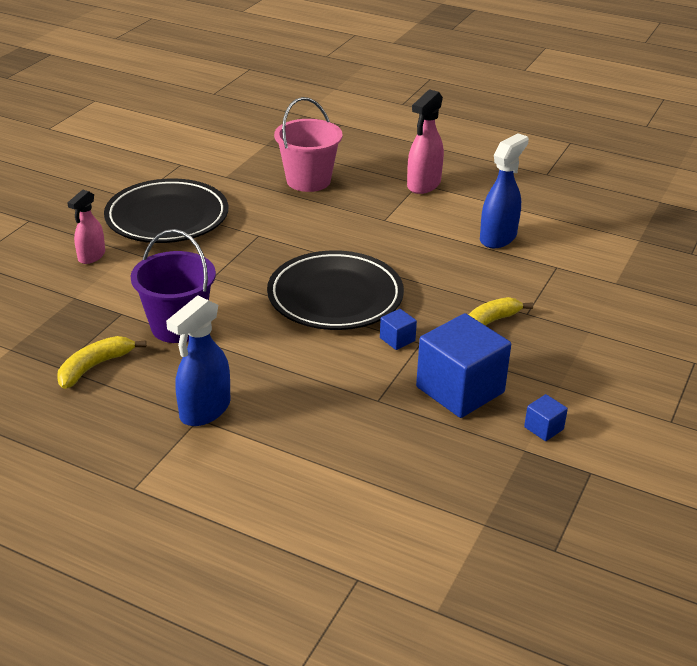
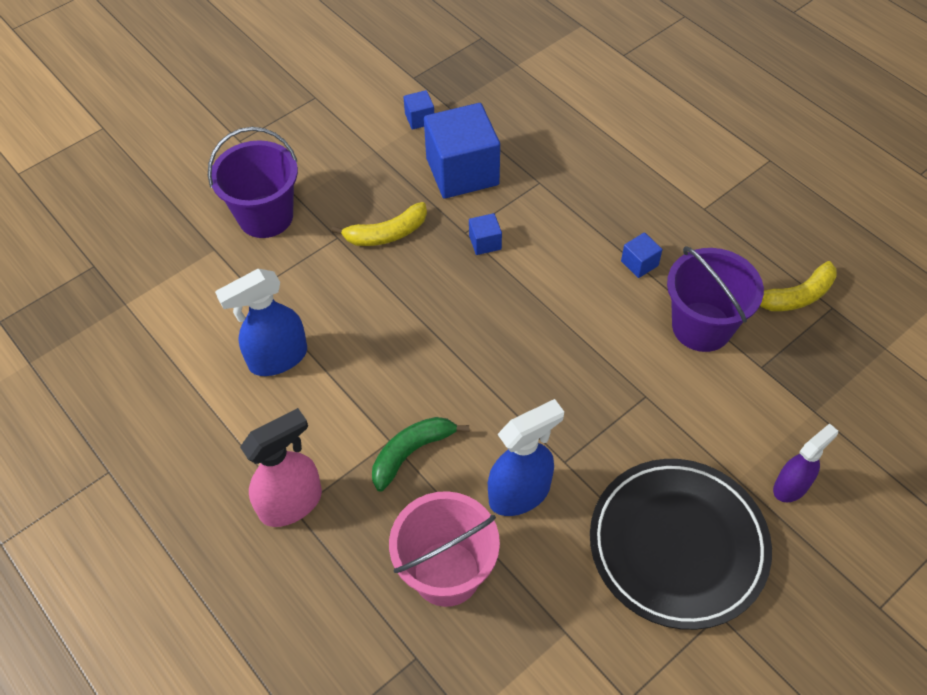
camera: 155 degrees left, 20 degrees up
(91, 256) = (791, 486): pink spray bottle -> purple spray bottle
(204, 410) = (697, 214): blue spray bottle -> blue spray bottle (520, 493)
(248, 357) = (639, 263): none -> blue cube
(335, 296) = (518, 320): black plate -> none
(366, 217) = (411, 452): none -> green banana
(601, 312) = (265, 216): none -> purple bucket

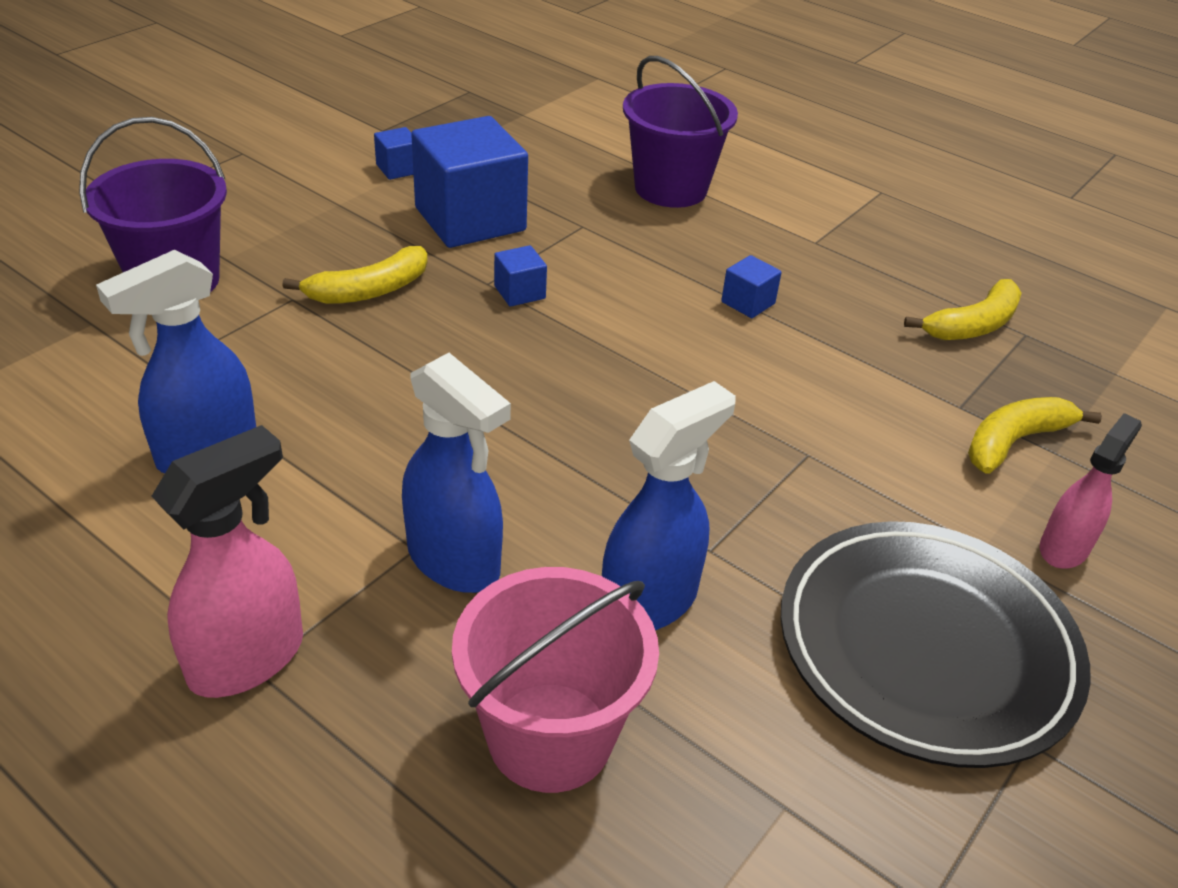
camera: 15 degrees left, 15 degrees down
(411, 452) = (454, 561): green banana -> blue spray bottle
(701, 326) = (859, 366): purple bucket -> purple bucket (670, 188)
(789, 400) = (1014, 441): none -> yellow banana
(791, 486) = (1064, 548): purple spray bottle -> pink spray bottle

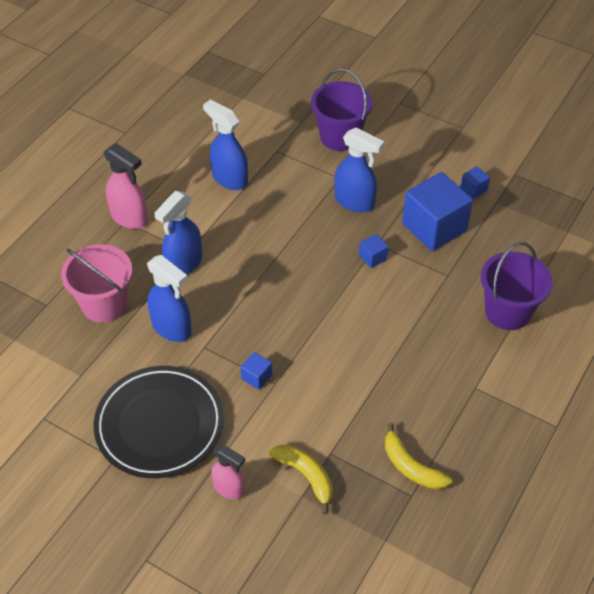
camera: 85 degrees right, 10 degrees up
(369, 290) = (355, 202): yellow banana -> blue spray bottle
(748, 303) = (396, 355): blue cube -> blue cube (256, 377)

